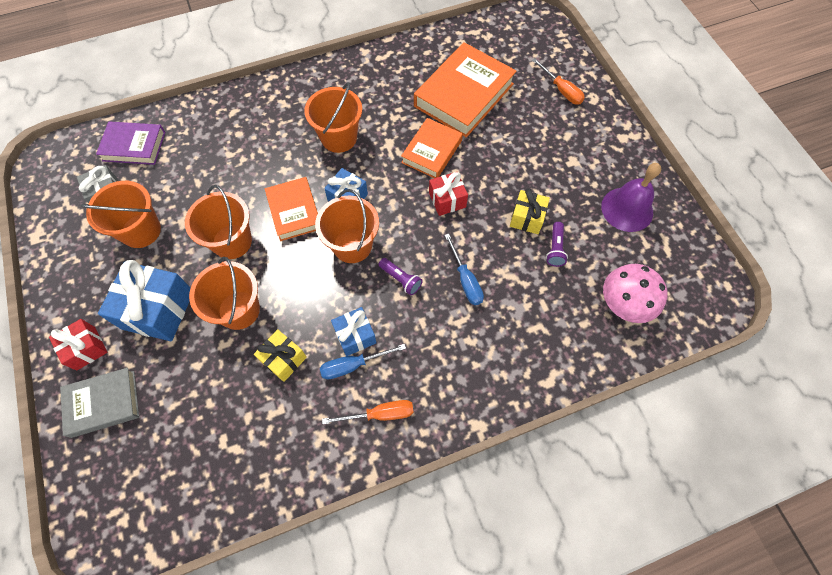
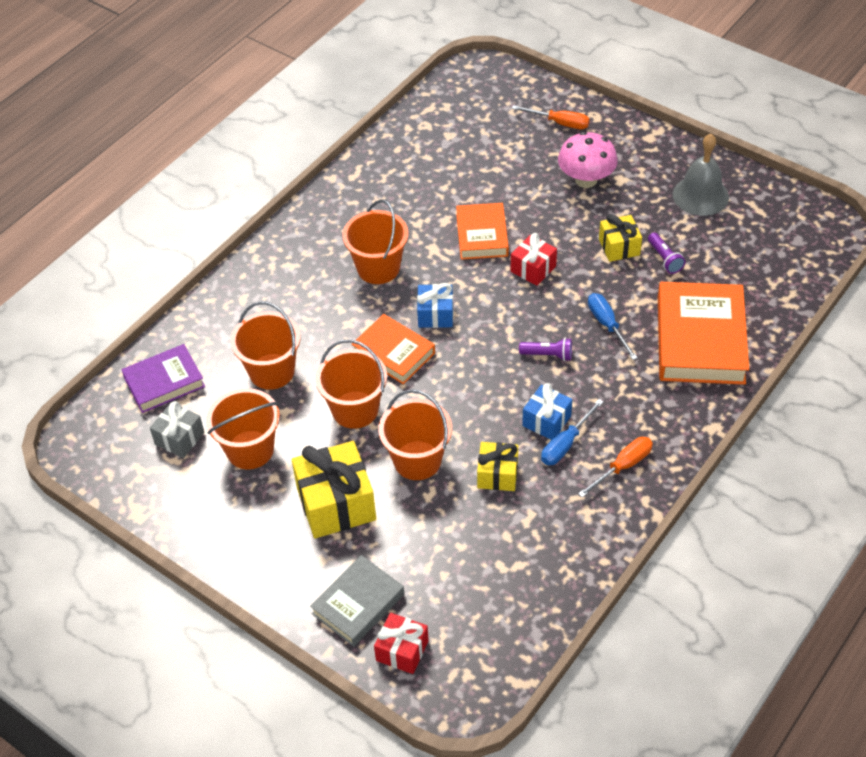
camera: 30 degrees left, 15 degrees down
(86, 348) = (294, 573): red gift -> red gift (402, 650)
(158, 310) = (336, 503): blue gift -> yellow gift
(352, 245) = (477, 352): orange bucket -> orange bucket (271, 371)
(464, 95) = (469, 171): orange book -> orange book (700, 339)
(465, 280) = (607, 325): blue screwdriver -> blue screwdriver turned 150 degrees counterclockwise
(624, 304) = (757, 272): pink mushroom -> pink mushroom (586, 180)
(627, 209) = (700, 195): purple bell -> grey bell

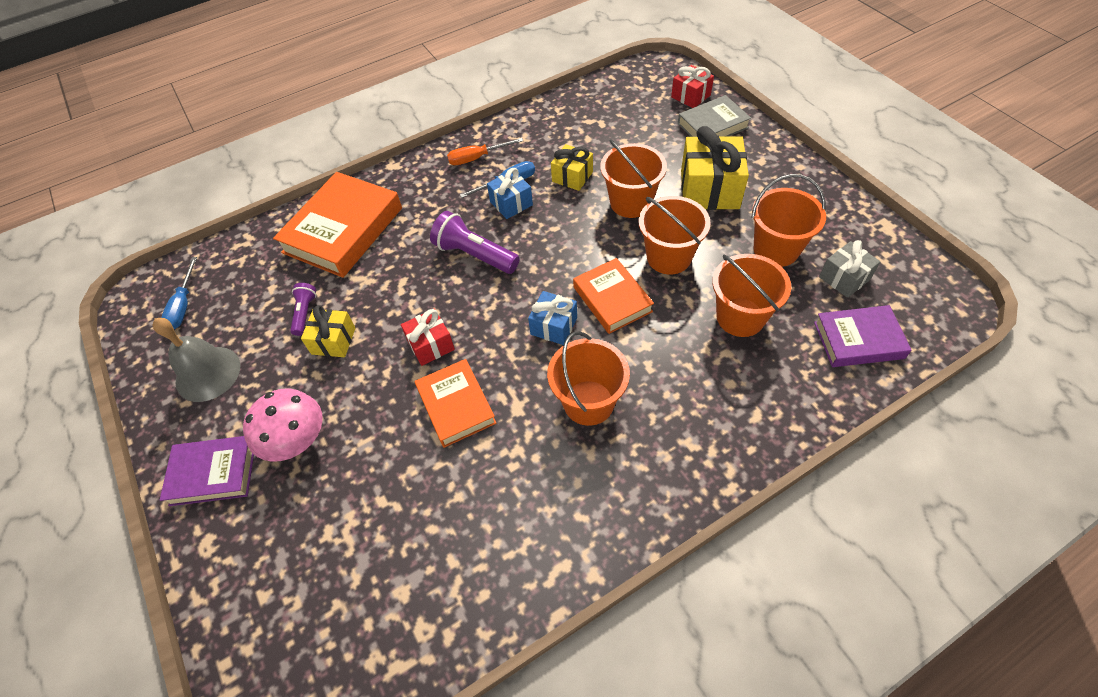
camera: 155 degrees left, 5 degrees up
(482, 235) = (456, 405): orange book -> orange book turned 45 degrees counterclockwise
(548, 355) = (474, 255): purple flashlight -> purple flashlight, size x1.77
(559, 123) = (255, 550): orange screwdriver -> none
(607, 325) = (406, 266): blue screwdriver -> blue screwdriver (183, 306)
(629, 146) = (213, 473): none -> purple book

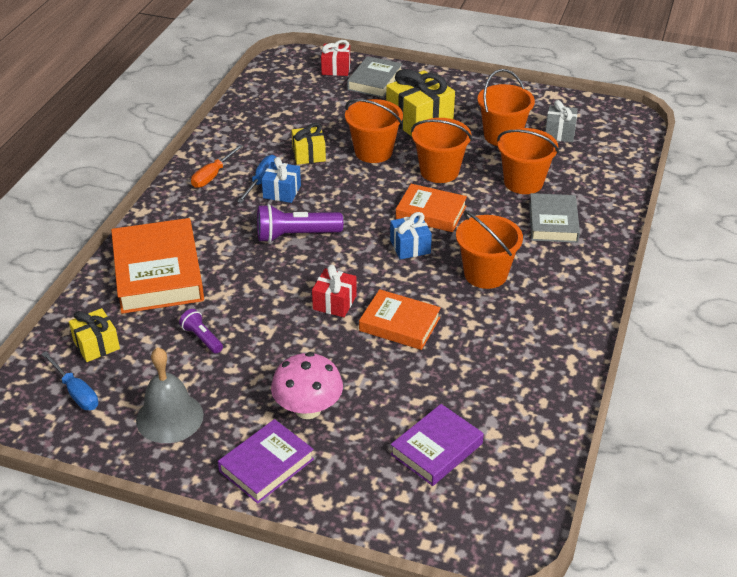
camera: 45 degrees left, 15 degrees down
(333, 341) = (252, 341): yellow gift -> yellow gift (96, 345)
(721, 385) = (553, 222): none -> grey book
(858, 340) = (602, 161): purple book -> purple book (436, 449)

